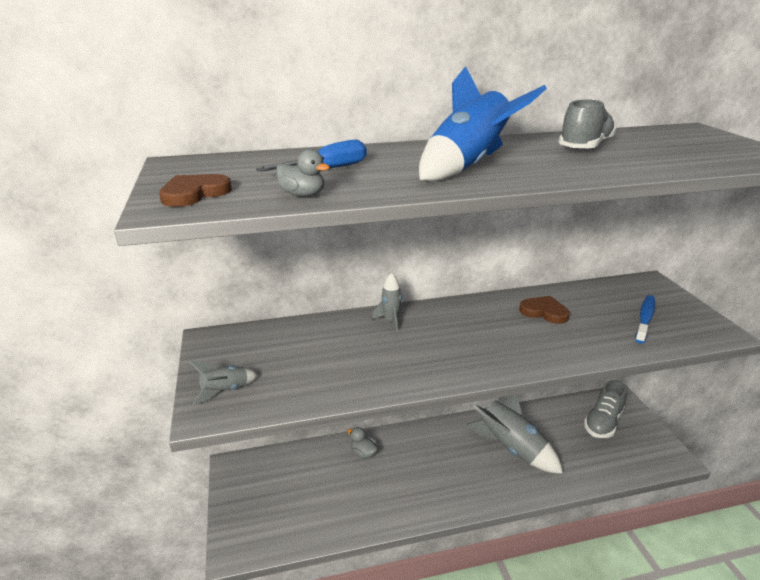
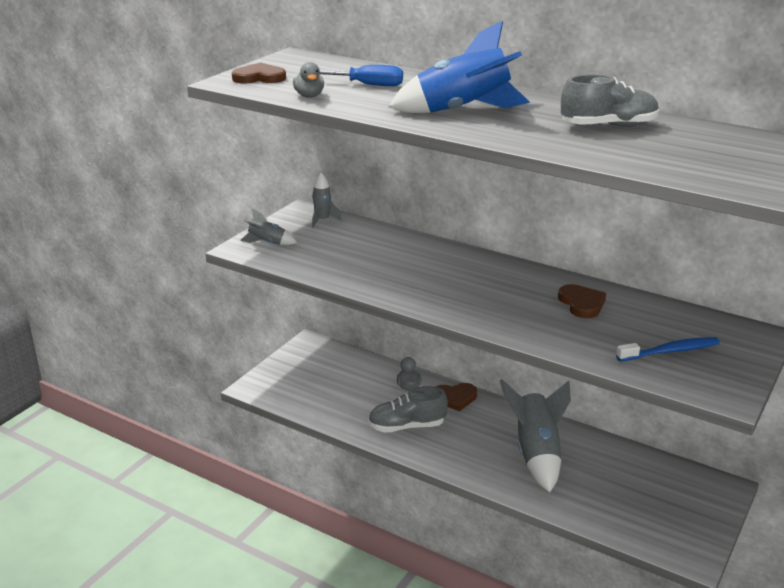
camera: 45 degrees right, 0 degrees up
(391, 321) = (439, 253): grey rocket -> grey rocket (322, 220)
(406, 440) = (455, 398): none -> brown heart
(603, 422) = (666, 491): grey shoe -> grey shoe (407, 426)

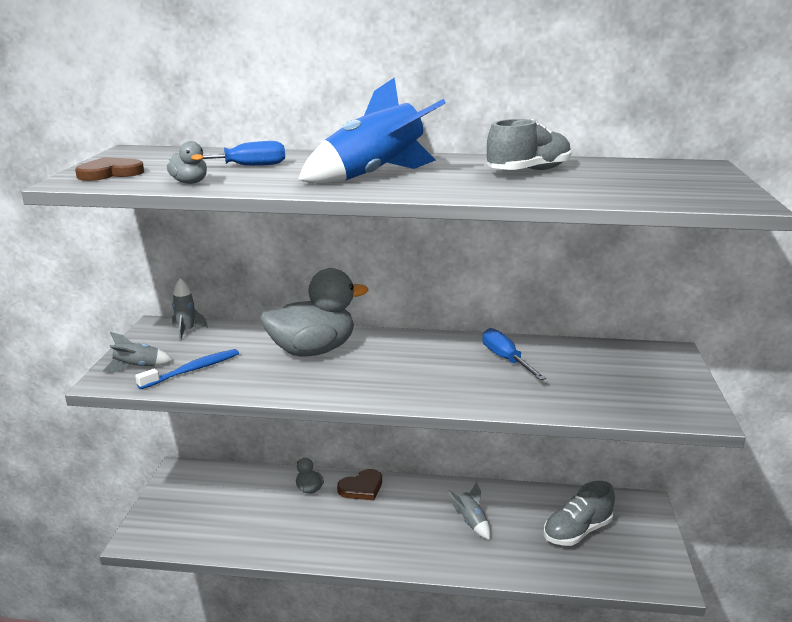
camera: 25 degrees left, 5 degrees down
(407, 426) = (331, 532): grey shoe -> grey shoe (577, 531)
(414, 258) = (313, 350): none -> grey duck
(536, 453) = (471, 522): grey rocket -> grey rocket, size x0.49
(582, 303) = (505, 359): brown heart -> blue screwdriver
(670, 351) = (618, 386): blue toothbrush -> blue toothbrush (192, 370)

